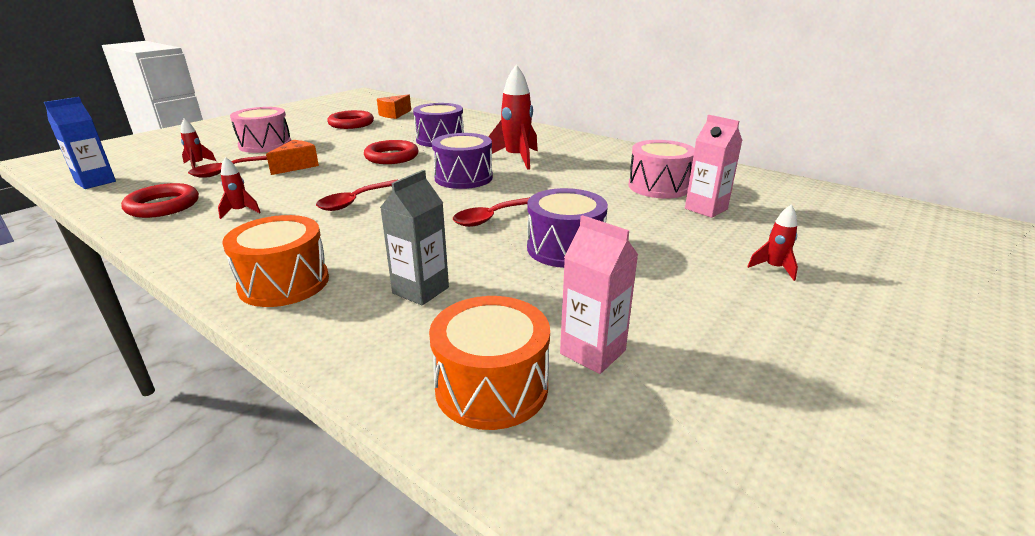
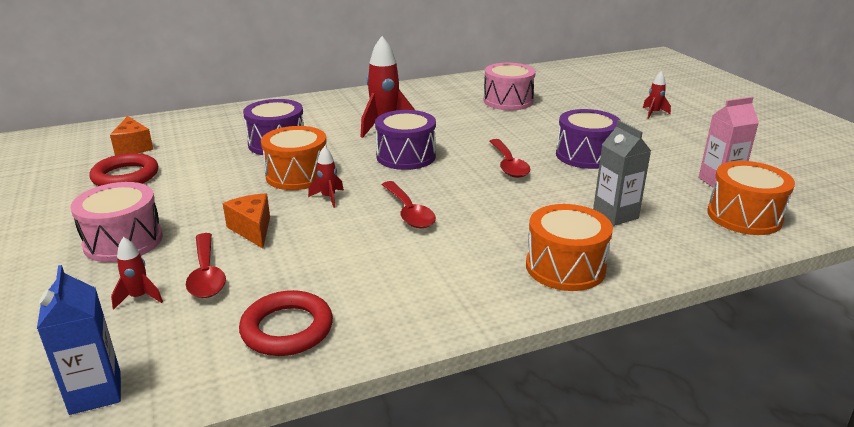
camera: 60 degrees left, 0 degrees up
(240, 211) = (368, 276): red rocket -> red rocket (328, 198)
(391, 157) = (297, 175): red ring -> orange drum
(706, 209) = (560, 101): pink carton -> none

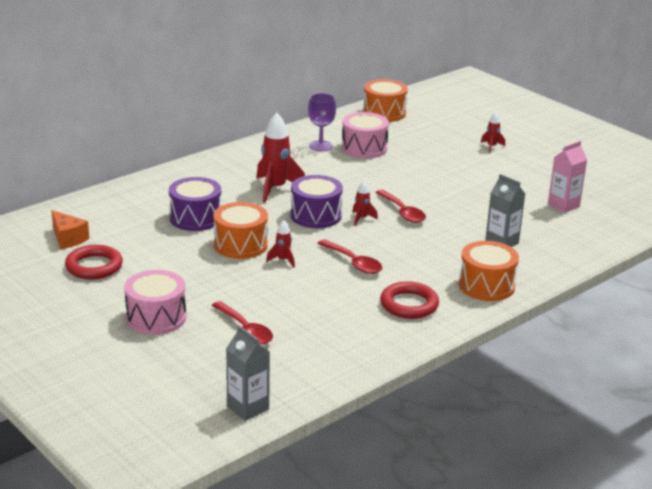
camera: 20 degrees left, 0 degrees up
(95, 393) = (248, 408): blue carton -> grey carton
(139, 297) = (213, 352): red rocket -> red rocket (361, 219)
(252, 229) = (247, 293): orange cheese -> none
(287, 329) = (334, 353): red ring -> red ring (409, 304)
(463, 95) = (320, 146): none -> purple goblet
(585, 155) = (457, 195): purple drum -> none
(744, 216) = (588, 231): orange drum -> orange drum (384, 113)

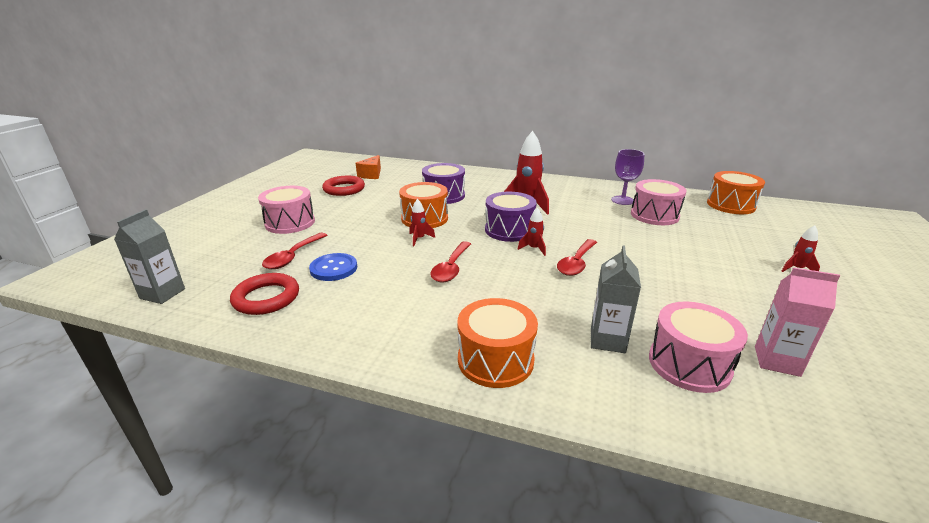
camera: 60 degrees right, 0 degrees up
(294, 314) = (333, 268): none -> blue button
(409, 304) = (402, 320): red ring -> red ring (266, 298)
(544, 230) = (689, 364): none -> pink drum

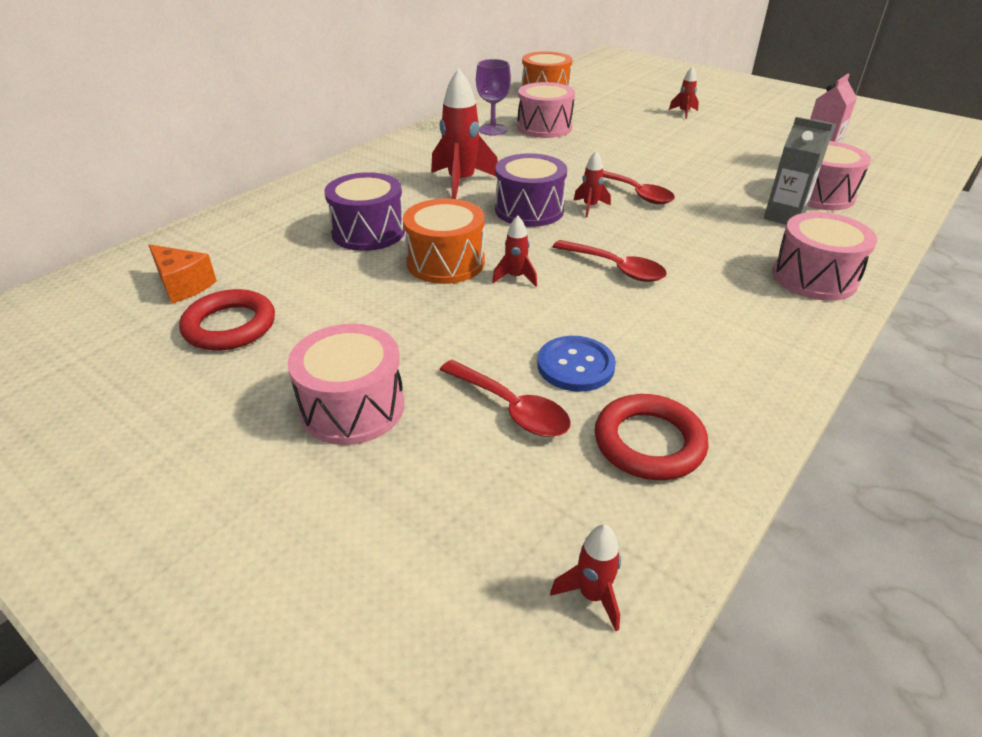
camera: 70 degrees left, 10 degrees up
(162, 294) = (592, 595): grey carton -> red rocket
(495, 360) = (814, 278): orange drum -> pink drum

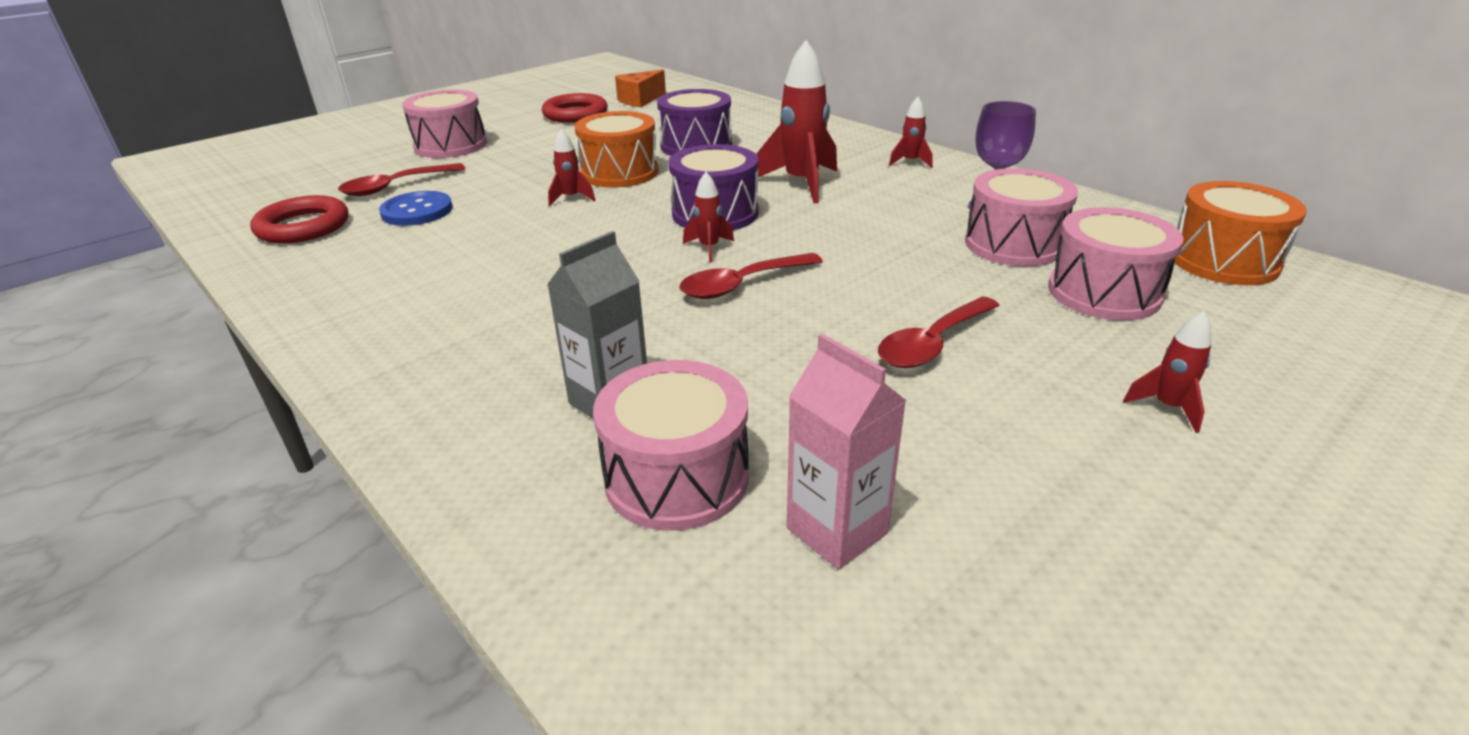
camera: 100 degrees right, 5 degrees down
(592, 595) = (223, 197): red rocket -> red rocket (910, 162)
(615, 268) = (553, 245): red spoon -> red spoon (932, 344)
(814, 278) = (427, 374): pink drum -> pink drum (1103, 292)

